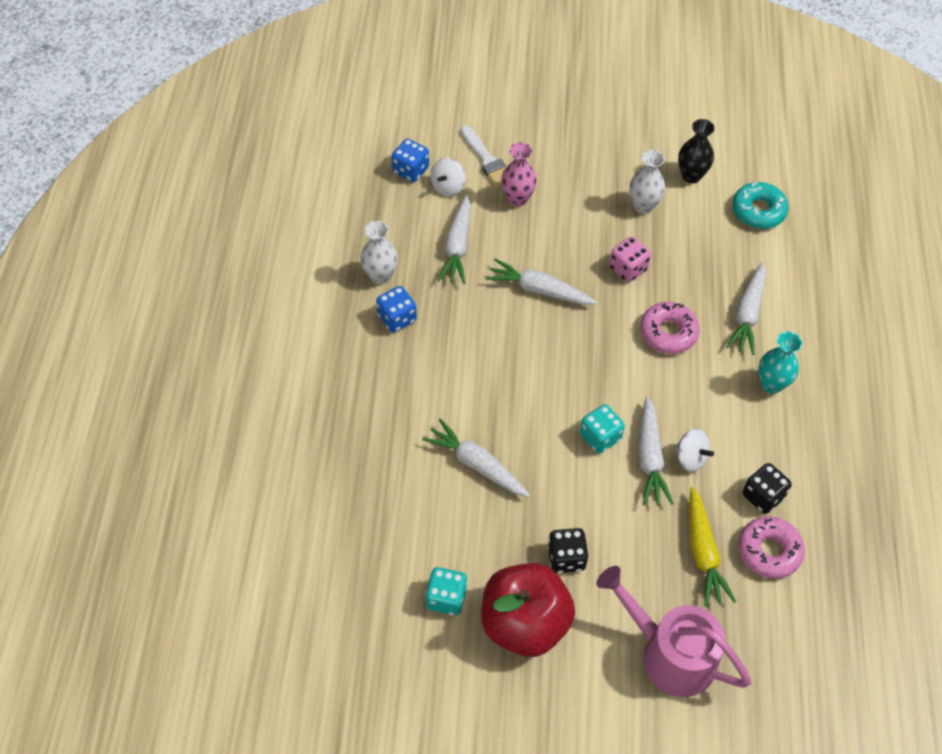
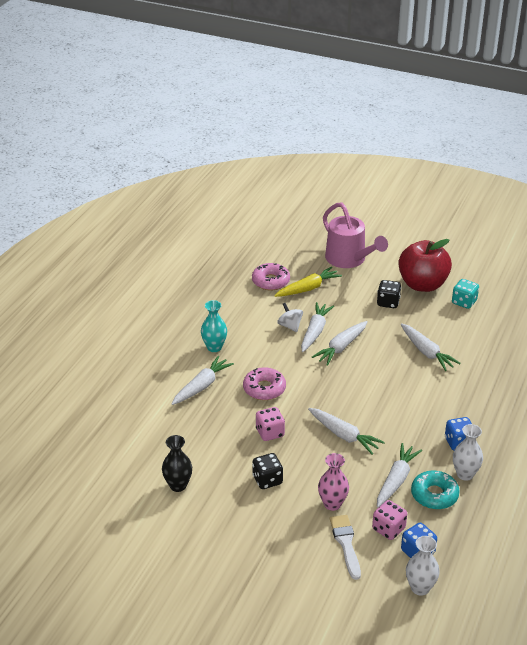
camera: 160 degrees left, 20 degrees down
(448, 187) = (388, 529): white spinning top -> pink dice
(600, 437) = (341, 347): turquoise dice -> white carrot
(643, 206) = (231, 473): white vase -> white vase (420, 588)
(703, 552) = (308, 288): yellow carrot -> yellow carrot turned 45 degrees clockwise
(758, 211) = (144, 447): turquoise donut -> turquoise donut (434, 495)
(763, 496) = (258, 302): black dice -> black dice (267, 480)

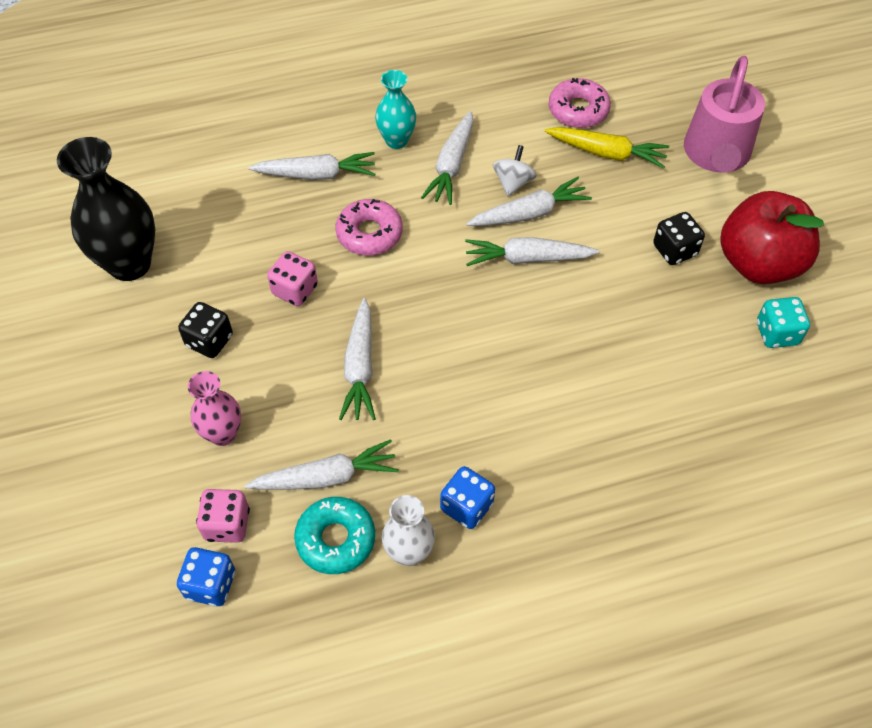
camera: 50 degrees right, 20 degrees up
(178, 485) = (129, 264): black vase -> black vase, size x1.75
(346, 543) = (163, 492): white brush -> none
(420, 588) = (146, 628): white vase -> none
(426, 352) = (618, 356): white carrot -> white carrot (451, 165)

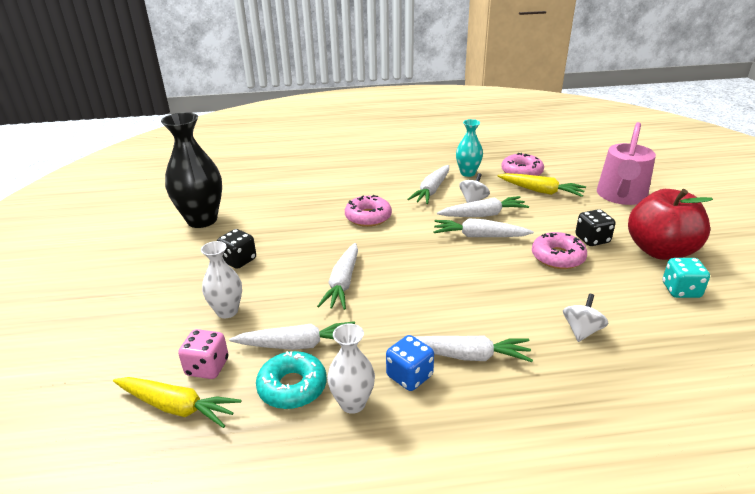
camera: 10 degrees right, 25 degrees down
(211, 584) = (177, 407): blue dice -> yellow carrot
(223, 434) = (227, 311): pink vase -> white vase
(295, 290) = (308, 240): pink dice -> none
(316, 174) = (340, 189): white carrot -> white carrot (467, 356)
(396, 140) = (397, 178): turquoise vase -> turquoise vase (467, 173)
(630, 289) = (557, 257): none -> pink donut
(658, 413) = (581, 331): none -> white spinning top

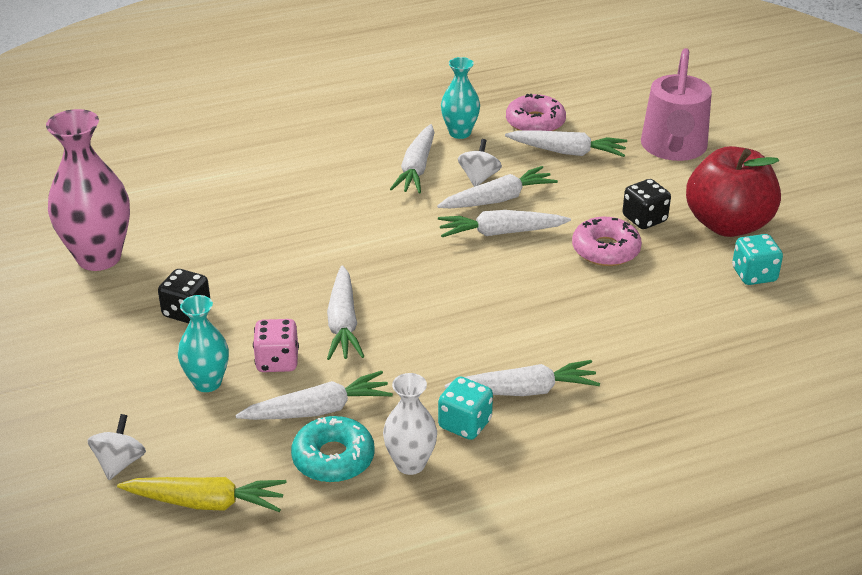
camera: 15 degrees left, 5 degrees up
(202, 220) = (99, 257): black vase -> pink vase
(207, 367) = (218, 453): pink dice -> pink dice (277, 361)
(227, 311) = (207, 383): white vase -> turquoise vase
(368, 217) = (341, 222): pink donut -> none
(409, 376) = (465, 424): blue dice -> turquoise dice
(541, 191) = (567, 152): yellow carrot -> white carrot
(581, 331) = (647, 341): white spinning top -> white spinning top (120, 463)

